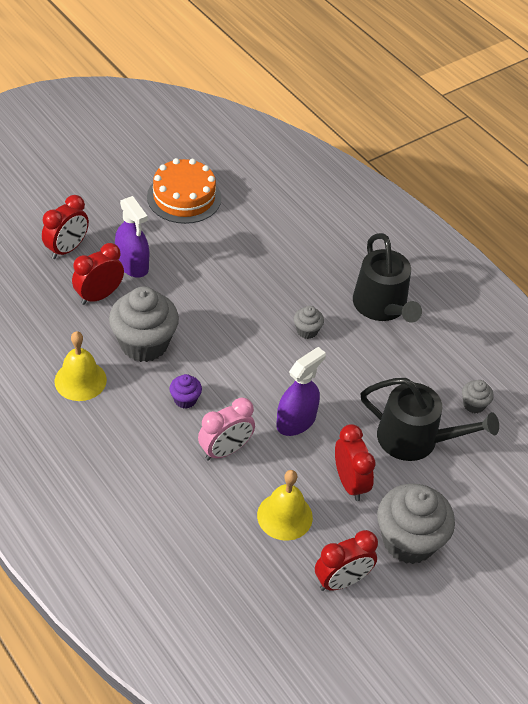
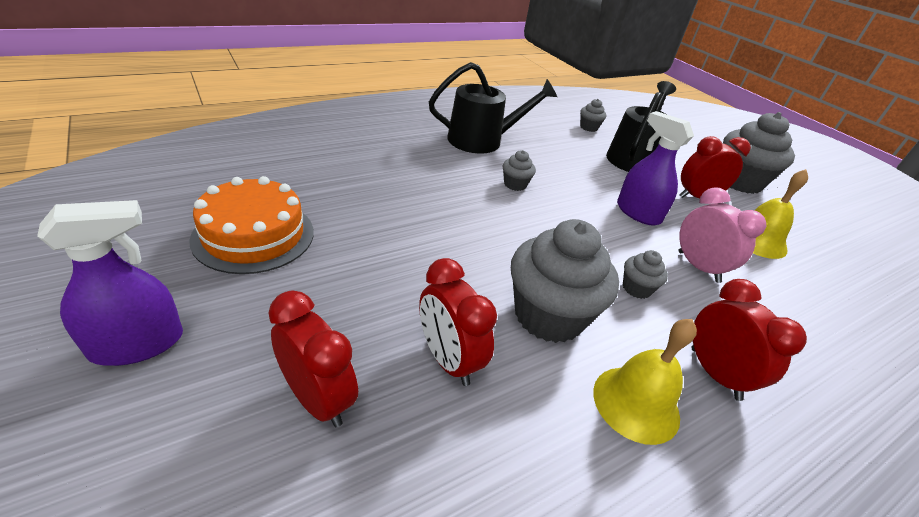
camera: 85 degrees left, 10 degrees down
(132, 264) = (383, 309): purple spray bottle -> purple spray bottle (137, 344)
(185, 399) = (636, 288): purple cupcake -> grey cupcake
(342, 581) = (803, 221): red clock -> red clock (714, 373)

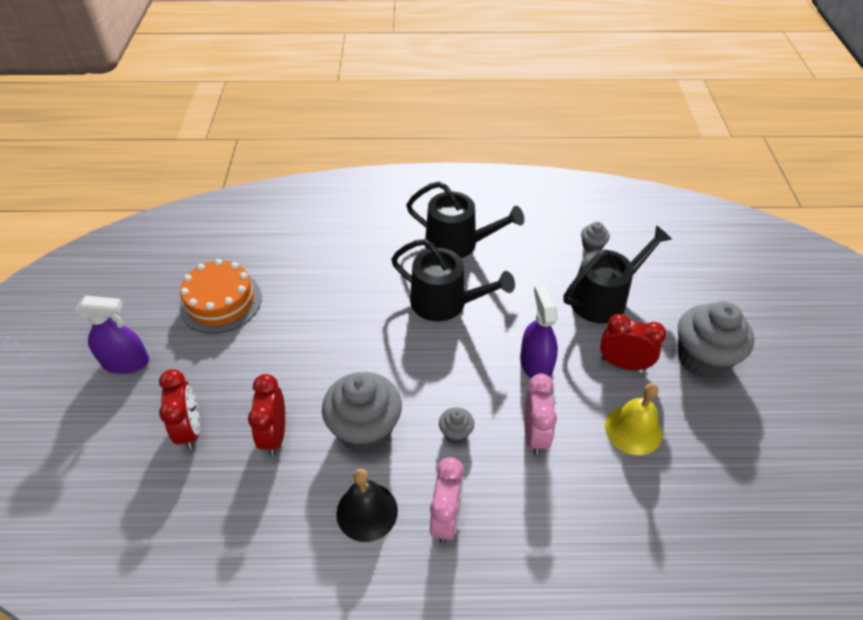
camera: 35 degrees right, 10 degrees up
(515, 184) = (445, 302): grey cupcake -> black watering can
(636, 403) = (367, 511): yellow bell -> black bell
(714, 373) = (446, 518): red clock -> pink clock

